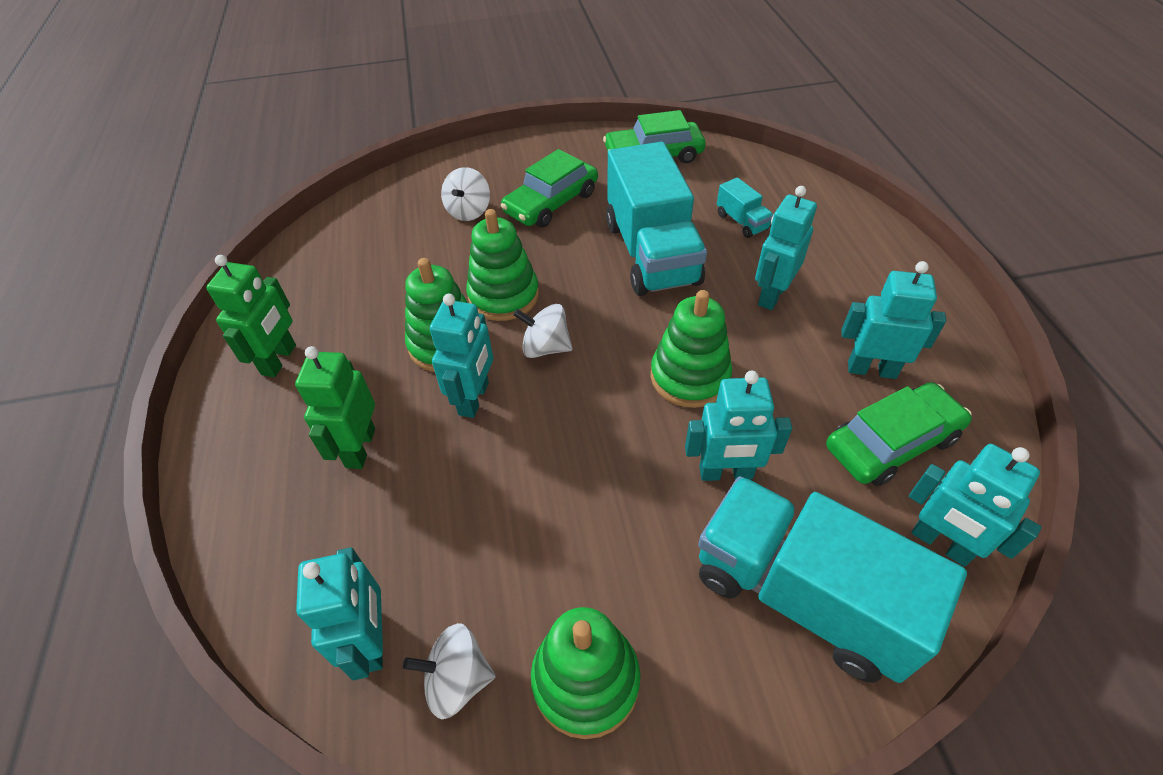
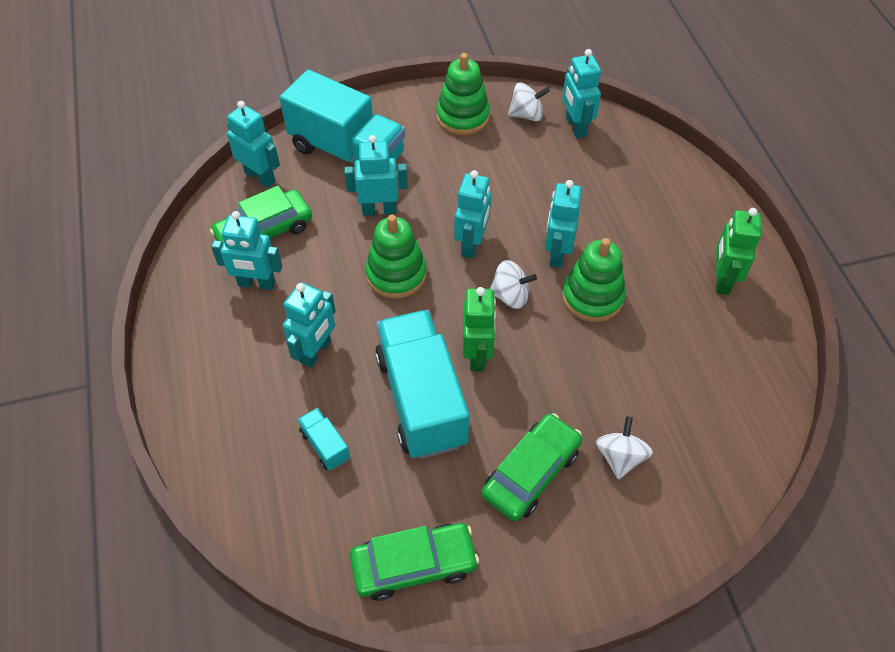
camera: 175 degrees right, 5 degrees up
(360, 448) = (626, 218): green robot -> green robot (477, 355)
(503, 296) = (556, 345): green stacking toy -> none
(588, 414) = (472, 244): none -> turquoise robot

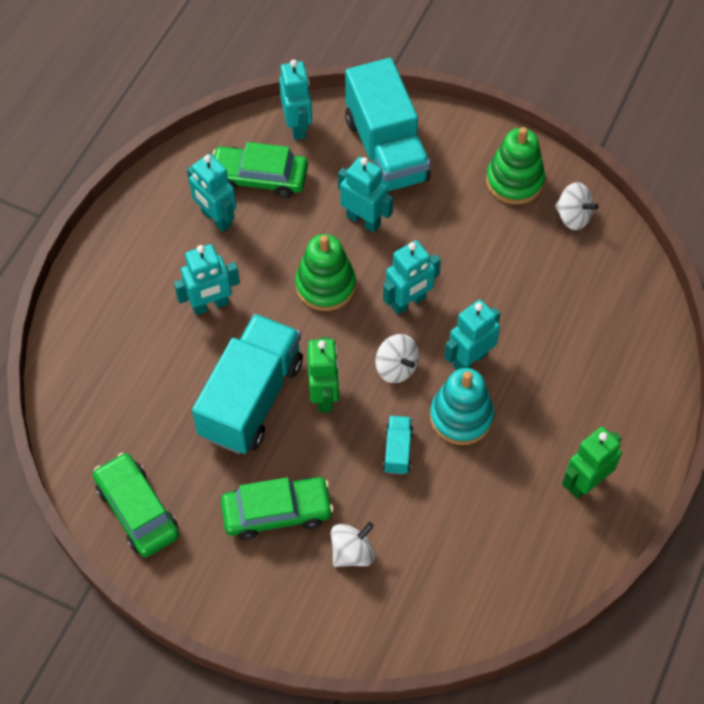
camera: 40 degrees right, 5 degrees up
(325, 445) = (154, 381): turquoise truck -> turquoise truck (398, 450)
(414, 565) = (137, 510): green car -> green car turned 150 degrees counterclockwise
(477, 355) = (324, 396): green robot -> green robot turned 45 degrees counterclockwise
(575, 127) = (605, 257): turquoise robot -> none
(592, 297) = (461, 417): green stacking toy -> turquoise stacking toy

